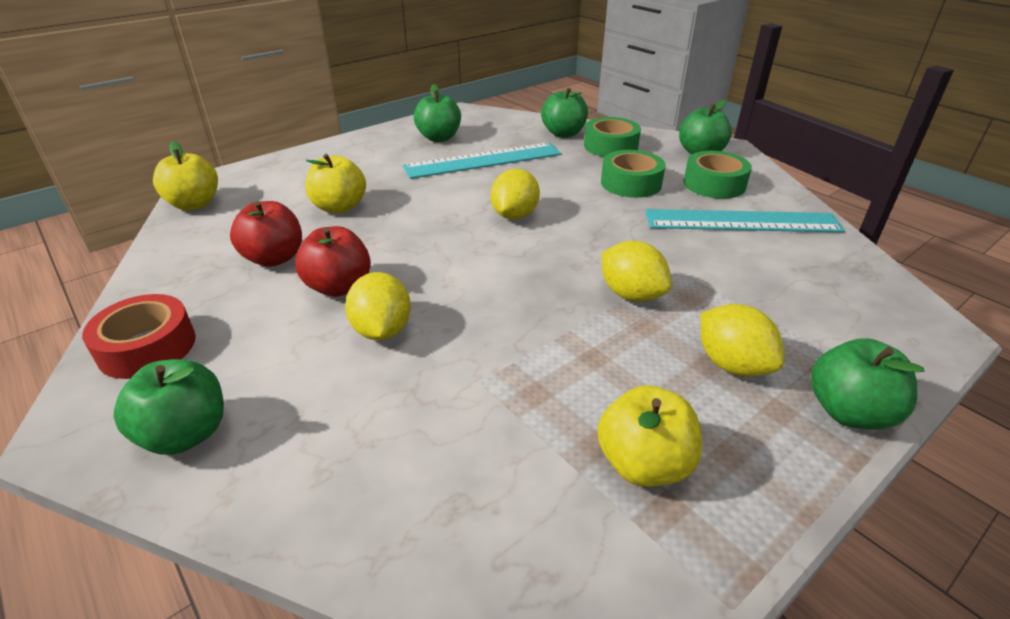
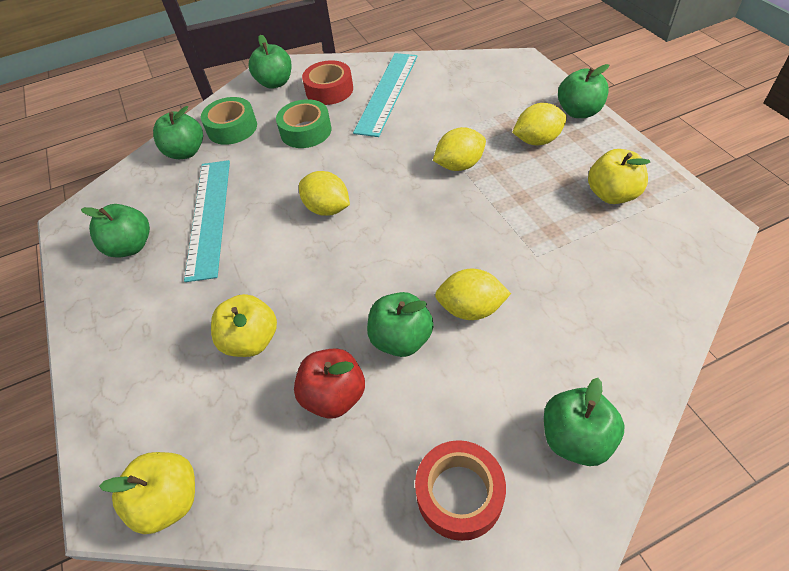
camera: 70 degrees left, 15 degrees up
(339, 287) = (401, 339): red apple -> green apple
(714, 184) = (329, 90): green tape -> red tape

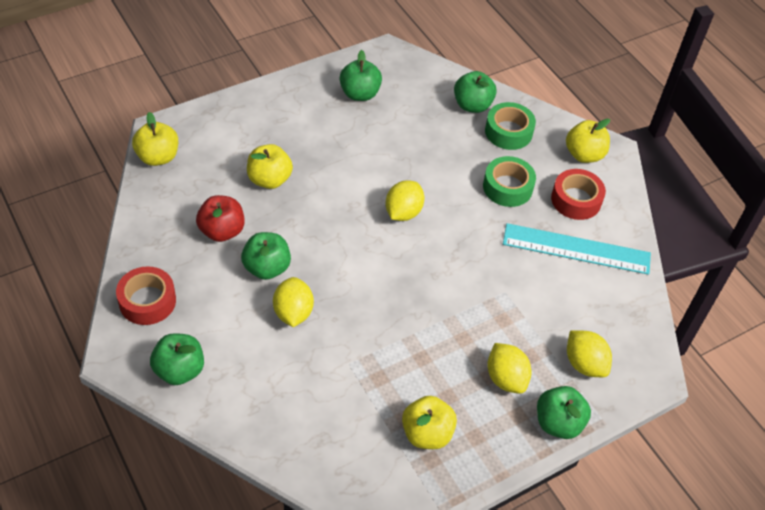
camera: 75 degrees right, 0 degrees up
(209, 216) = (392, 135): turquoise ruler -> none
(275, 83) = (584, 155): green apple -> yellow apple
(459, 165) = (464, 309): yellow lemon -> yellow lemon (584, 364)

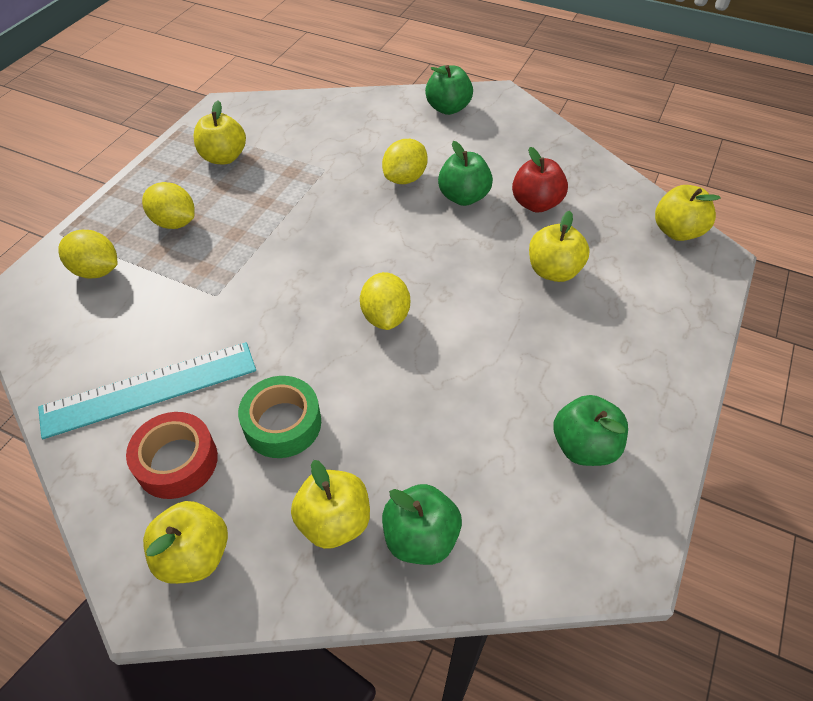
camera: 150 degrees right, 0 degrees up
(147, 301) = (524, 131): red tape -> none
(293, 313) = (405, 178): yellow lemon -> yellow lemon turned 75 degrees clockwise
(508, 132) = (334, 521): green tape -> yellow apple
(558, 423) = (107, 213): green apple -> none

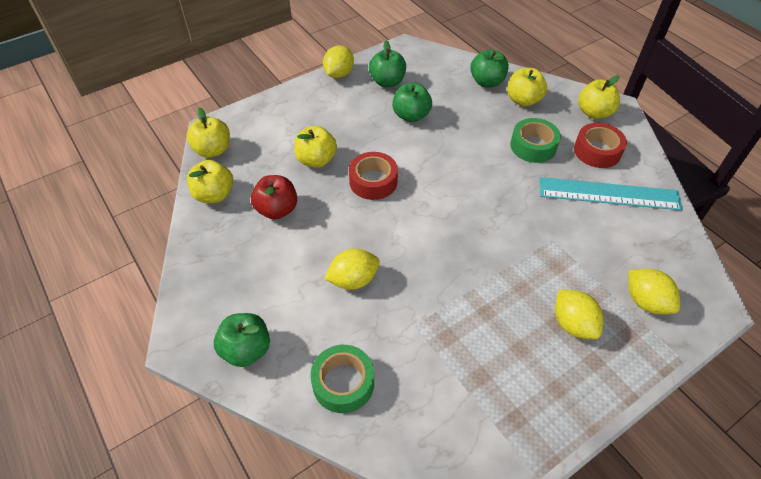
camera: 150 degrees left, 0 degrees up
(224, 157) = (506, 391): yellow apple -> yellow apple (214, 195)
(357, 118) = (343, 383): none -> green tape
(385, 316) = (443, 177): yellow lemon -> yellow lemon (339, 74)
(463, 197) = (323, 239): green apple -> green apple (411, 115)
(465, 274) = (373, 181): none -> red tape

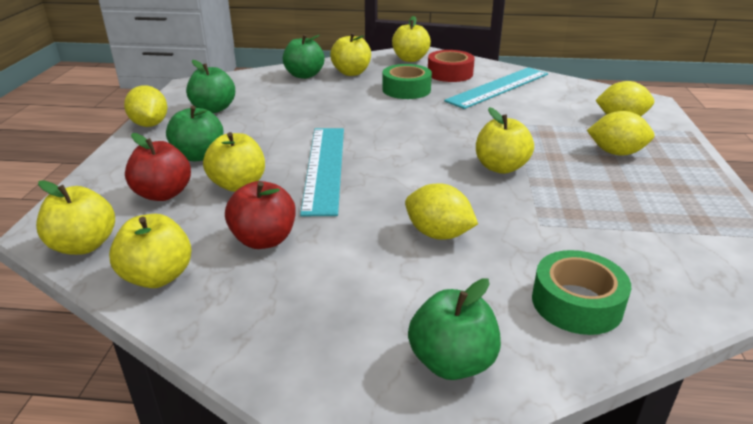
camera: 50 degrees left, 20 degrees down
(278, 139) = (163, 194): none -> red apple
(353, 280) = (438, 234): yellow lemon -> yellow lemon turned 75 degrees counterclockwise
(373, 181) = (324, 168): red tape -> turquoise ruler
(411, 115) = (277, 117): green apple -> green apple (199, 156)
(469, 266) = (501, 167): none -> yellow apple

